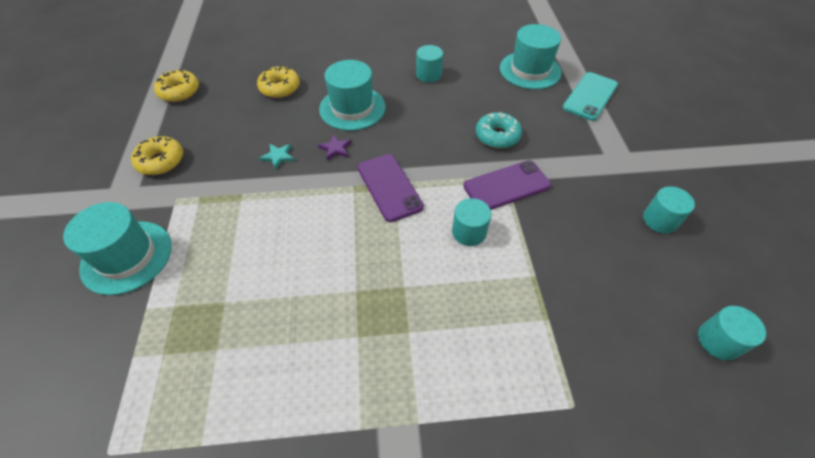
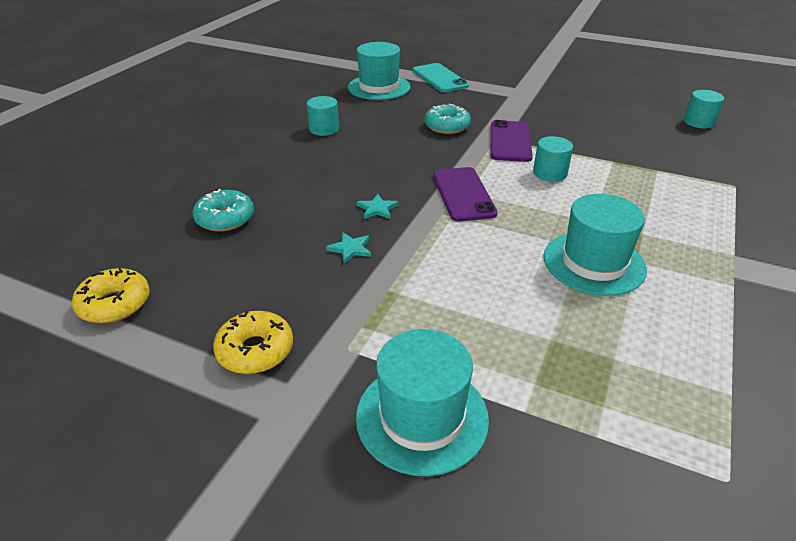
camera: 60 degrees left, 15 degrees down
(280, 88) = (225, 218): yellow donut -> turquoise donut
(335, 148) = (377, 209): purple star -> turquoise star
(352, 108) = (323, 182): turquoise hat -> turquoise hat (594, 263)
(389, 187) = (463, 194): purple phone -> purple phone turned 75 degrees clockwise
(660, 220) = (589, 102): turquoise cylinder -> none

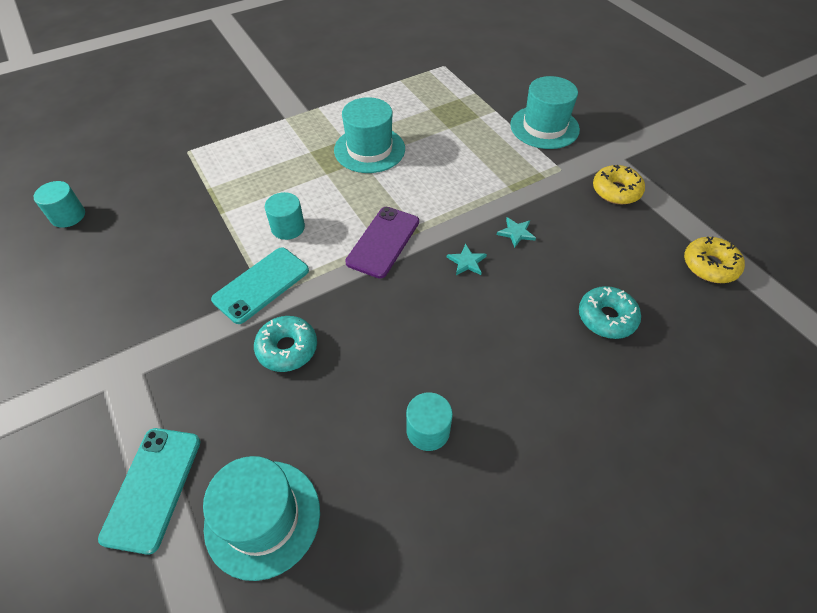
camera: 145 degrees left, 15 degrees up
(510, 141) = (261, 285): purple phone -> turquoise phone

